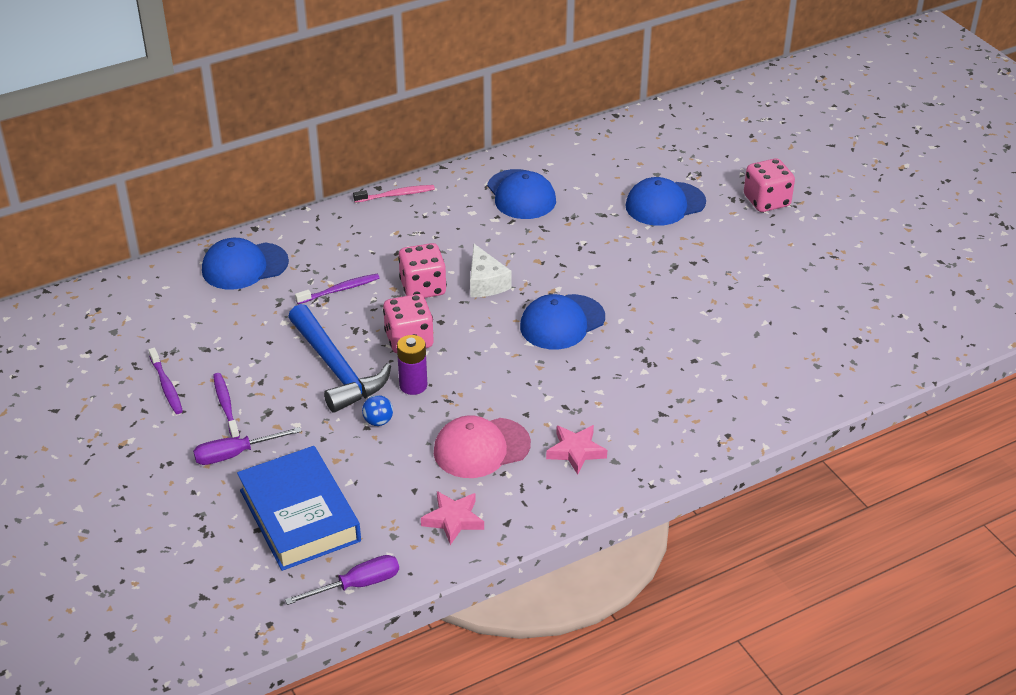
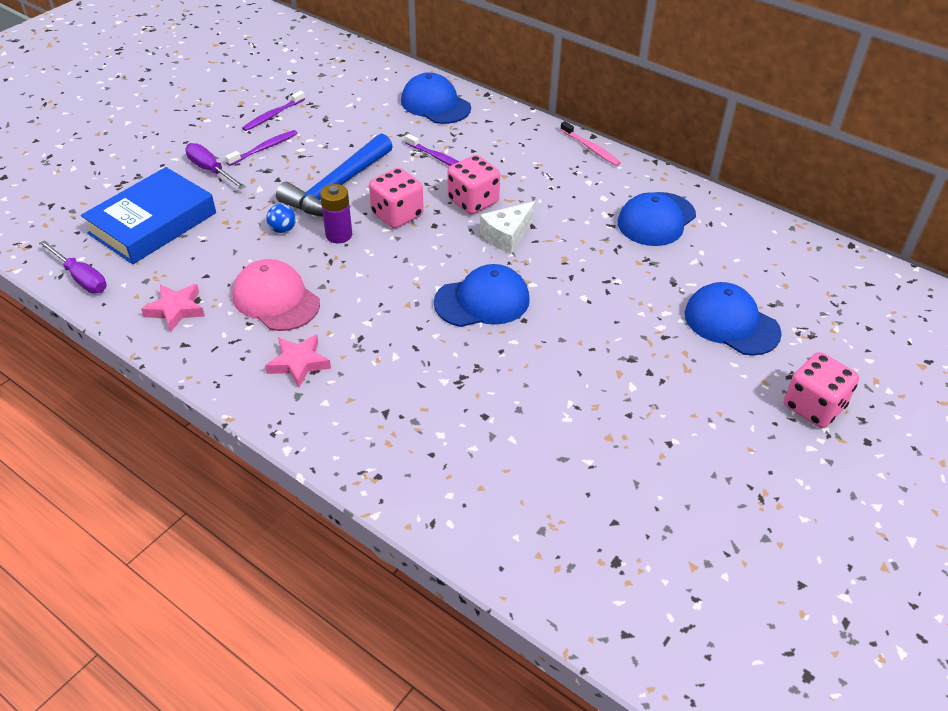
camera: 65 degrees right, 5 degrees up
(562, 322) = (482, 301): blue cap -> blue cap turned 135 degrees clockwise

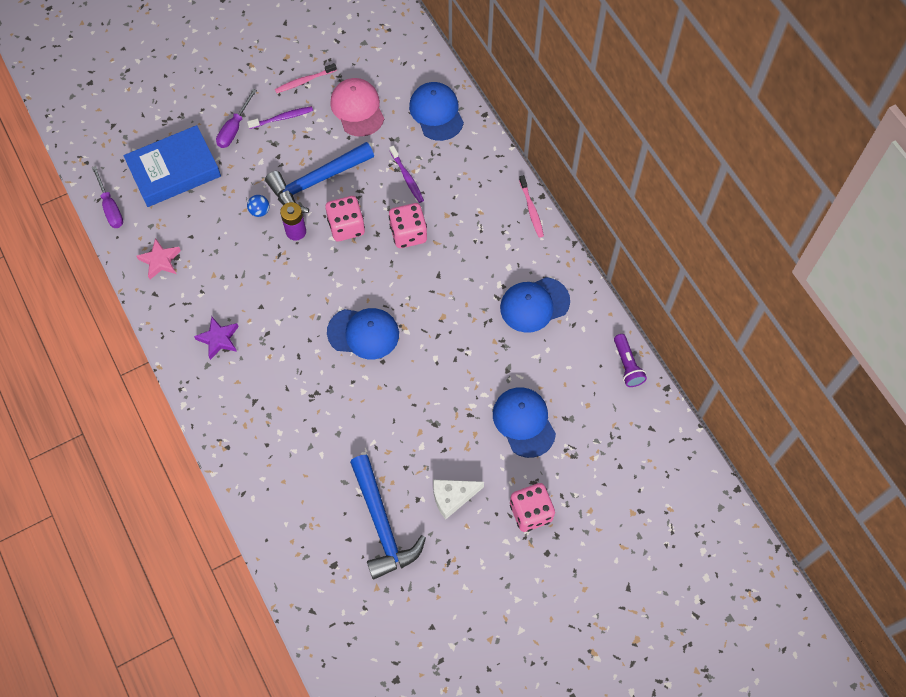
camera: 25 degrees right, 20 degrees up
(211, 170) = (234, 128): purple screwdriver -> purple screwdriver turned 135 degrees counterclockwise
(273, 115) = (304, 81): purple toothbrush -> pink toothbrush
(276, 299) = (227, 277): pink cap -> pink cap (357, 108)
(299, 363) = (219, 339): pink star -> purple star
(507, 235) = (414, 278): white cheese -> white cheese (452, 497)
(646, 488) = (382, 524): none -> blue hammer
(795, 239) = (627, 365): none -> purple flashlight

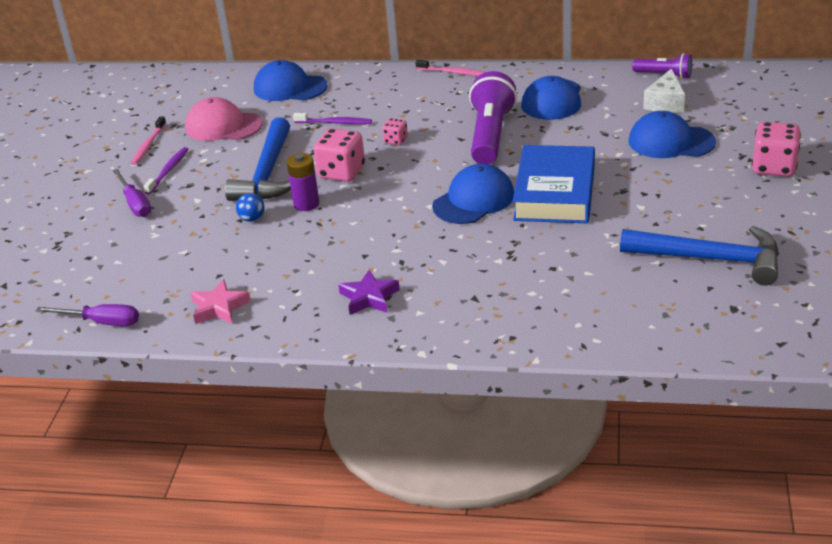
camera: 50 degrees left, 30 degrees down
(174, 170) = (124, 259): blue book -> blue book (555, 193)
(408, 234) = (395, 140): pink dice -> pink dice, size x0.53
(452, 497) = (717, 206): white cheese -> white cheese (665, 103)
(455, 292) = (490, 135): none -> purple flashlight

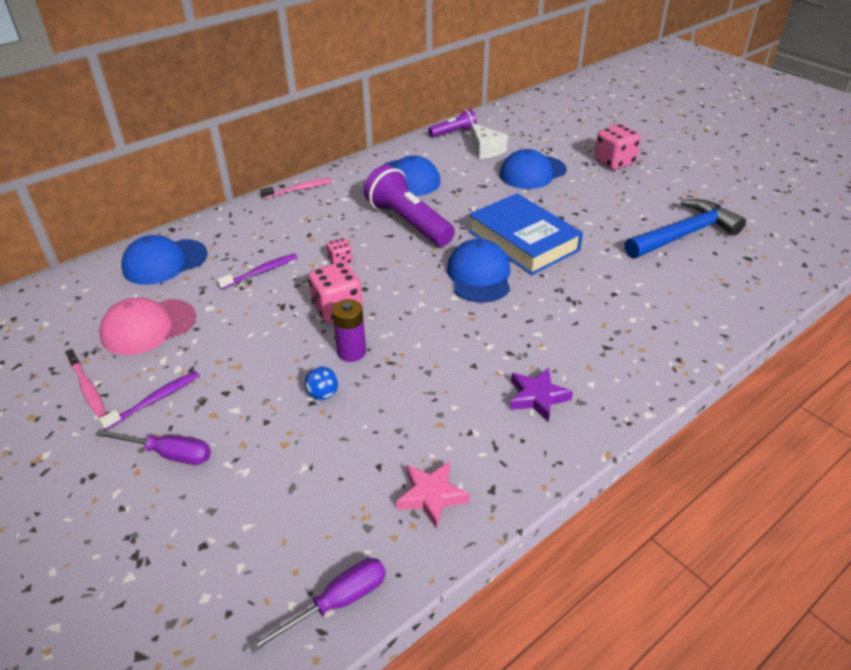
camera: 50 degrees left, 5 degrees up
(168, 171) = (154, 400): purple toothbrush -> purple toothbrush turned 75 degrees clockwise
(268, 174) = (269, 346): blue hammer -> none

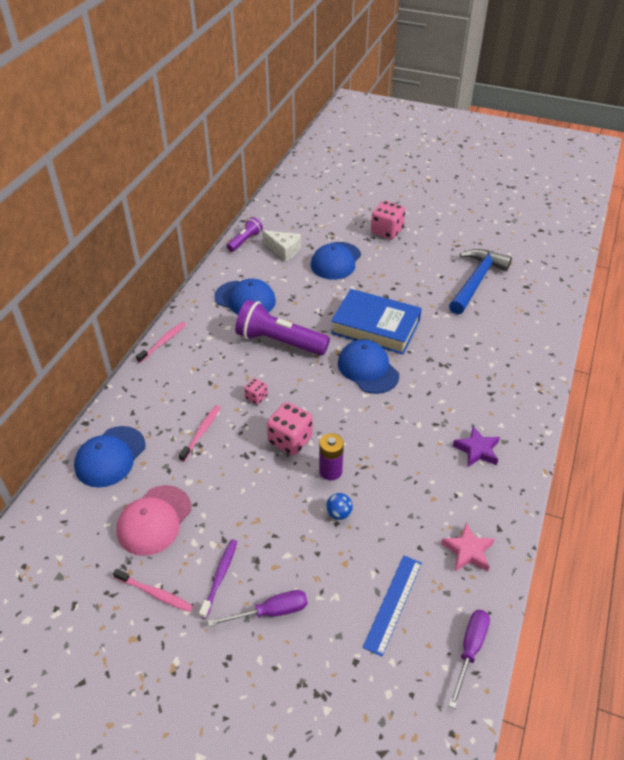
camera: 30 degrees left, 5 degrees up
(260, 272) = (201, 433): purple toothbrush -> pink toothbrush
(297, 508) = (393, 603): none -> blue ruler

